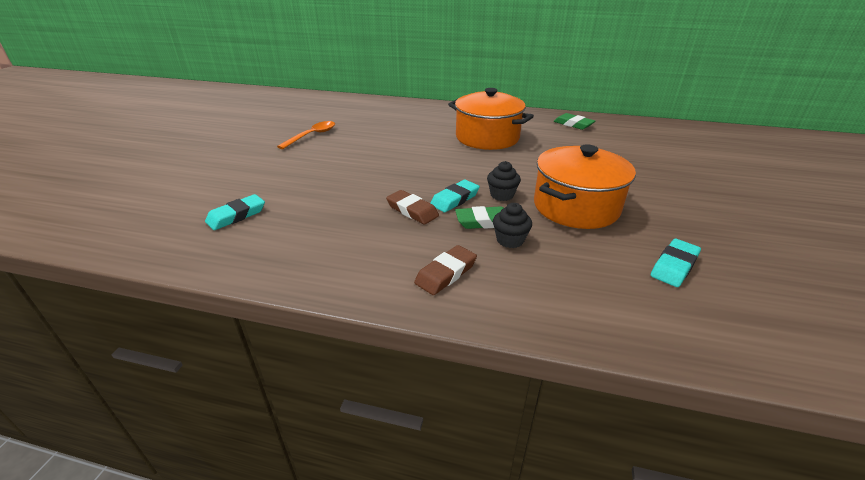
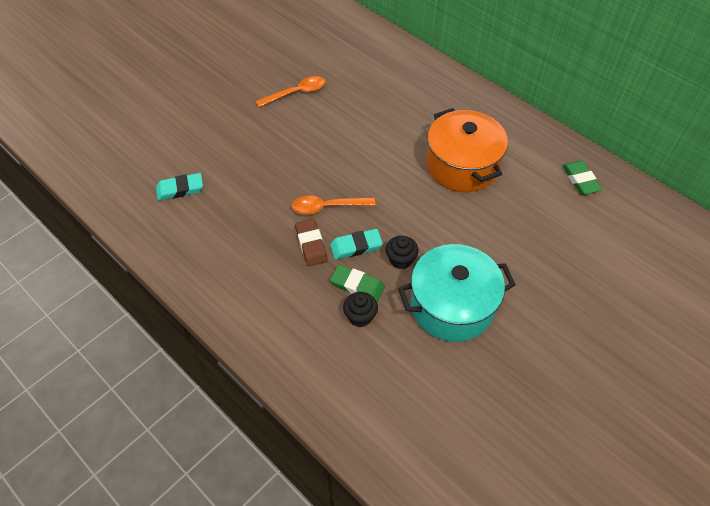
camera: 30 degrees right, 20 degrees up
(403, 185) = (327, 207): none -> orange spoon
(446, 273) = (286, 326): brown eraser -> none
(576, 207) = (452, 306): orange pot -> turquoise pot
(674, 266) = (463, 409): turquoise eraser -> none

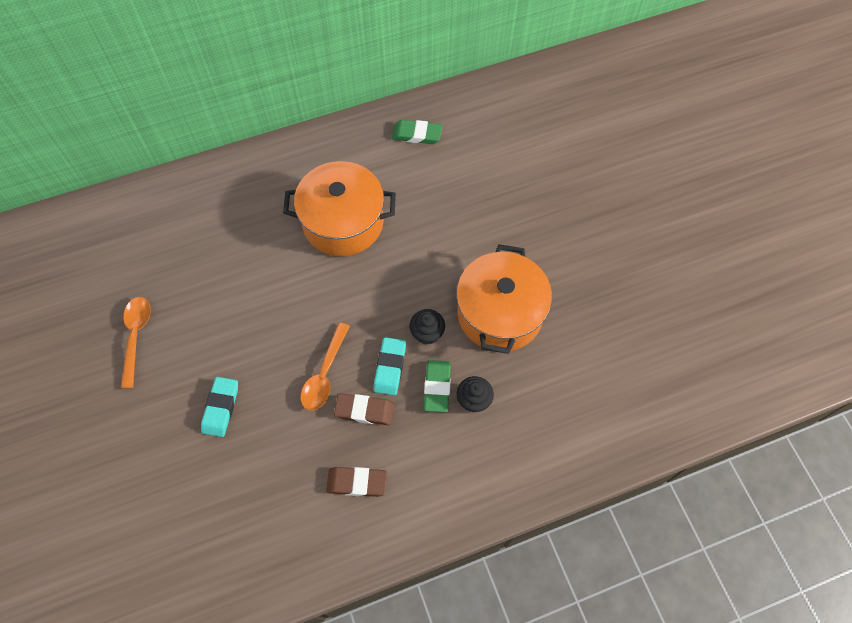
camera: 65 degrees left, 10 degrees up
(180, 189) = (207, 526): turquoise eraser -> turquoise eraser (221, 408)
(251, 263) = (357, 482): none -> brown eraser
(357, 285) = (437, 387): green eraser -> green eraser turned 45 degrees counterclockwise
(452, 306) = (500, 313): turquoise pot -> orange pot

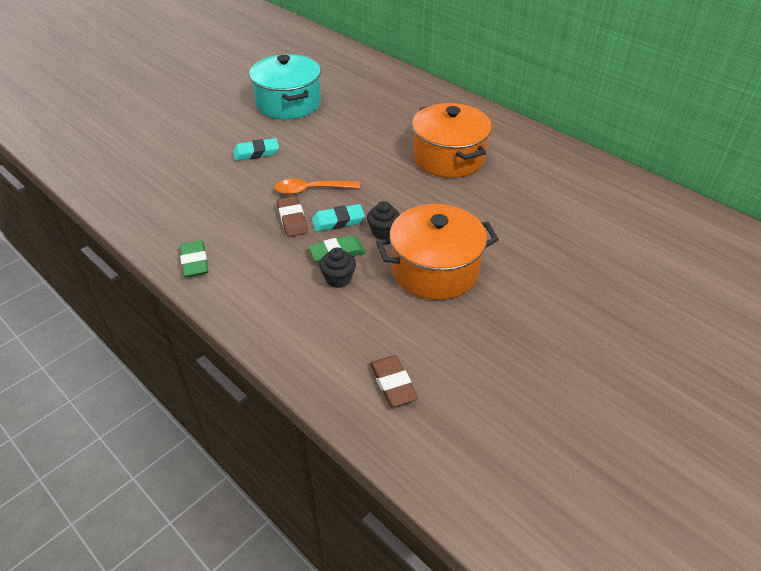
camera: 65 degrees right, 20 degrees down
(136, 337) = (288, 103): orange spoon -> turquoise pot
(357, 482) = (229, 234): brown eraser -> brown eraser (393, 383)
(417, 134) = (567, 169): green eraser -> green eraser (195, 262)

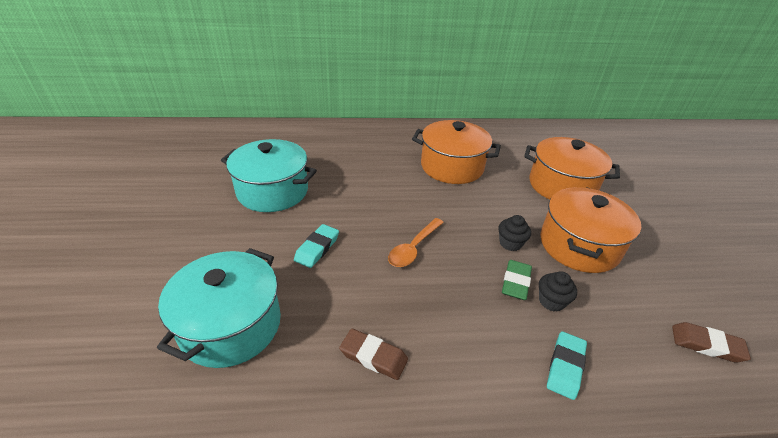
camera: 50 degrees left, 5 degrees down
(157, 162) = (231, 325): none -> turquoise pot
(195, 262) = (442, 390): green eraser -> none
(292, 219) = (443, 282): brown eraser -> brown eraser (373, 356)
(338, 221) = (473, 258): turquoise eraser -> turquoise eraser (565, 367)
(521, 228) = (562, 186): none -> orange pot

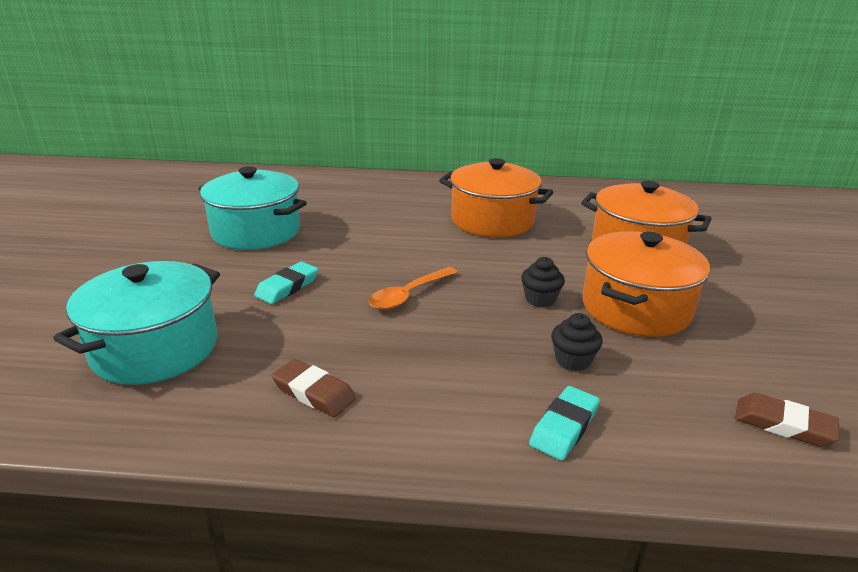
camera: 10 degrees right, 10 degrees down
(516, 282) = (531, 338): green eraser -> none

